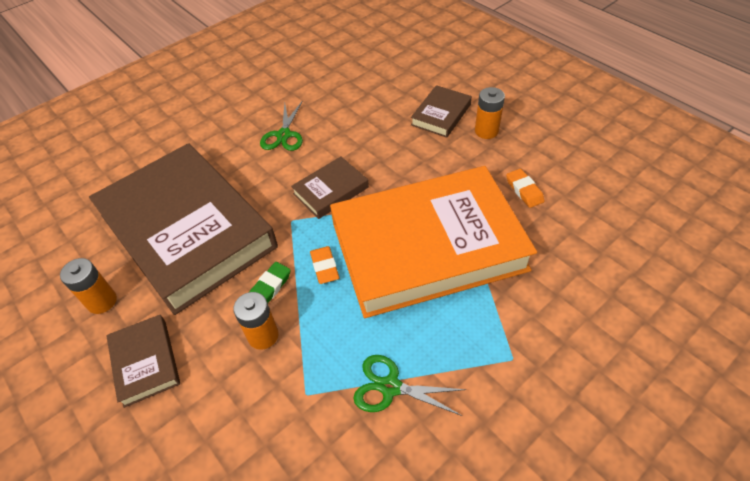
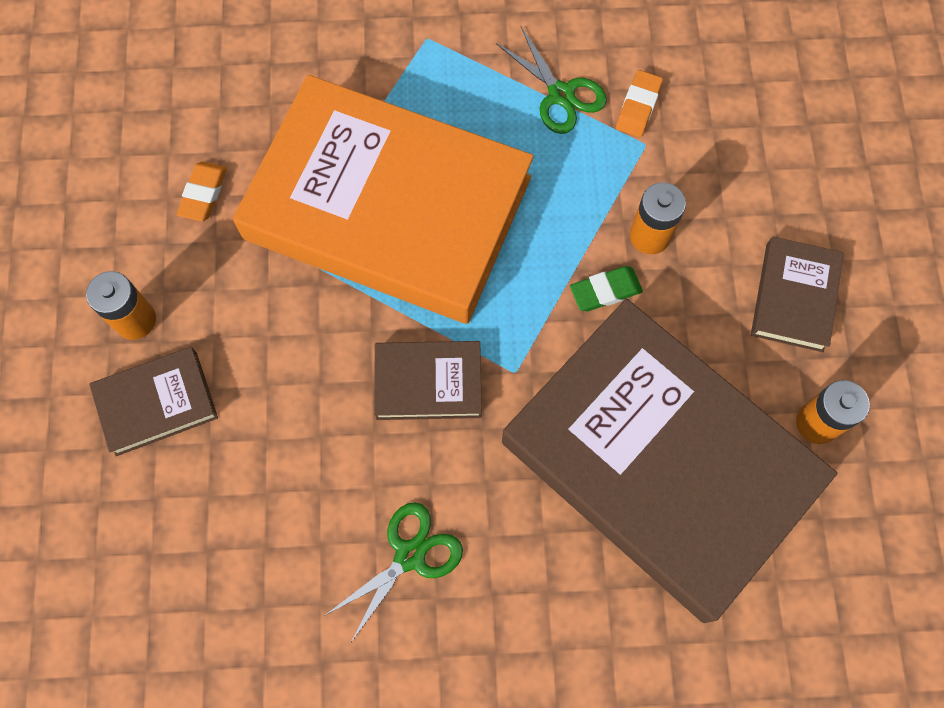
camera: 145 degrees left, 20 degrees up
(187, 231) = (659, 462): brown book -> brown book turned 45 degrees counterclockwise
(324, 267) = (524, 270): orange eraser -> orange eraser (638, 107)

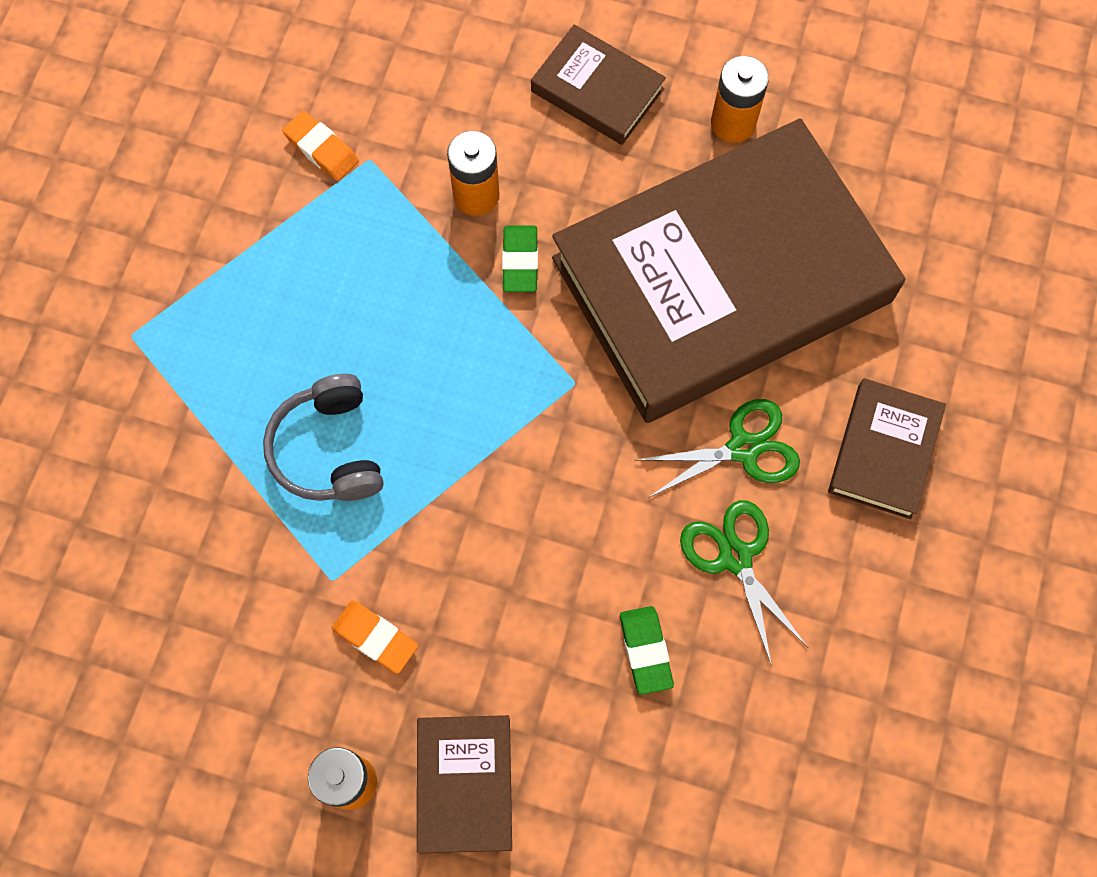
camera: 70 degrees left, 0 degrees up
(203, 194) = (219, 655): orange eraser -> orange eraser (375, 638)
(305, 507) = (645, 651): none -> green eraser
(388, 208) = (329, 449): orange book -> grey headphones
(428, 383) = (554, 475): brown book -> brown book (884, 451)
(561, 95) = (271, 220): green scissors -> green scissors (743, 448)

